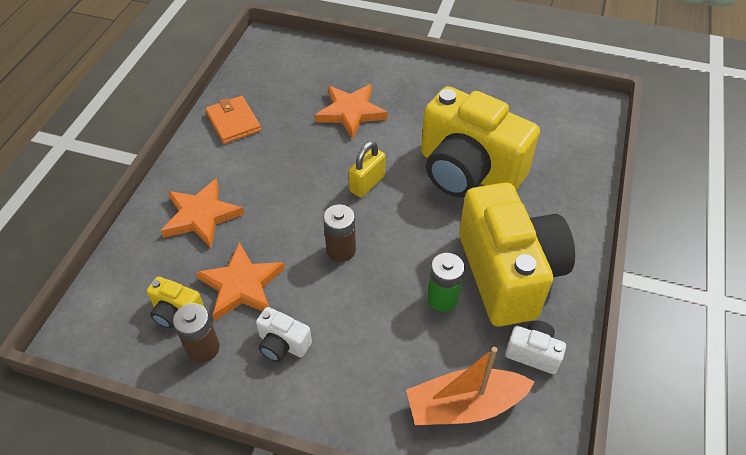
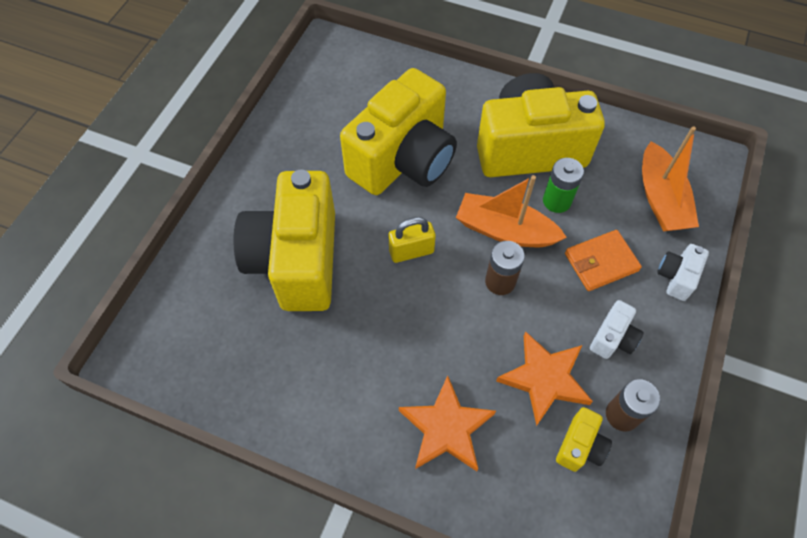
camera: 85 degrees left, 10 degrees up
(233, 122) = (290, 396): orange wallet -> orange wallet (601, 262)
(351, 112) = (296, 260): orange star -> yellow camera
(367, 184) = (411, 251): yellow padlock -> yellow padlock turned 60 degrees counterclockwise
(399, 253) = (505, 230): none -> orange boat
(533, 353) = (609, 145): white camera -> white camera (676, 277)

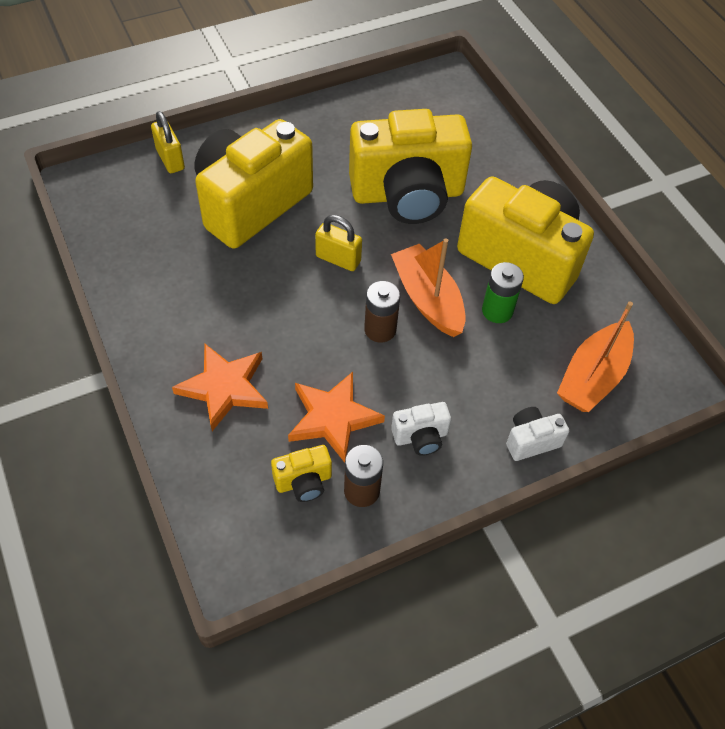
camera: 40 degrees right, 5 degrees down
(187, 275) = (170, 159): none -> yellow padlock
(601, 262) = (479, 380): orange wallet -> none

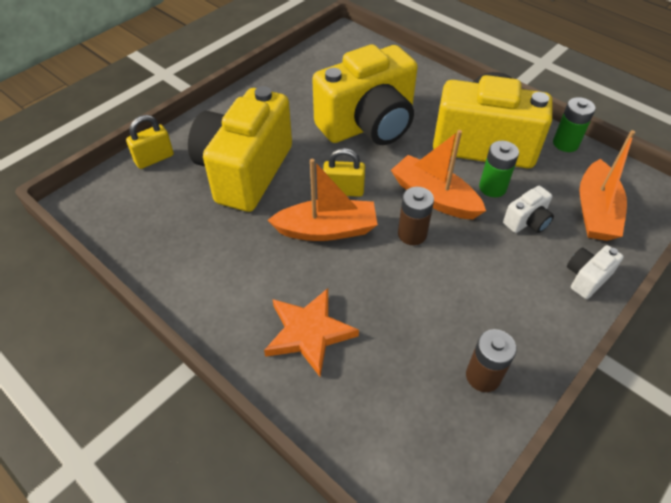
camera: 20 degrees left, 5 degrees down
(170, 159) = (154, 158): yellow padlock -> yellow padlock turned 75 degrees counterclockwise
(298, 294) = (327, 230): none -> orange boat
(304, 482) = (429, 389): yellow camera -> none
(333, 418) = (419, 322): orange star -> none
(420, 437) = (500, 309): white camera -> white camera (527, 221)
(615, 290) = (565, 143): none -> green battery

